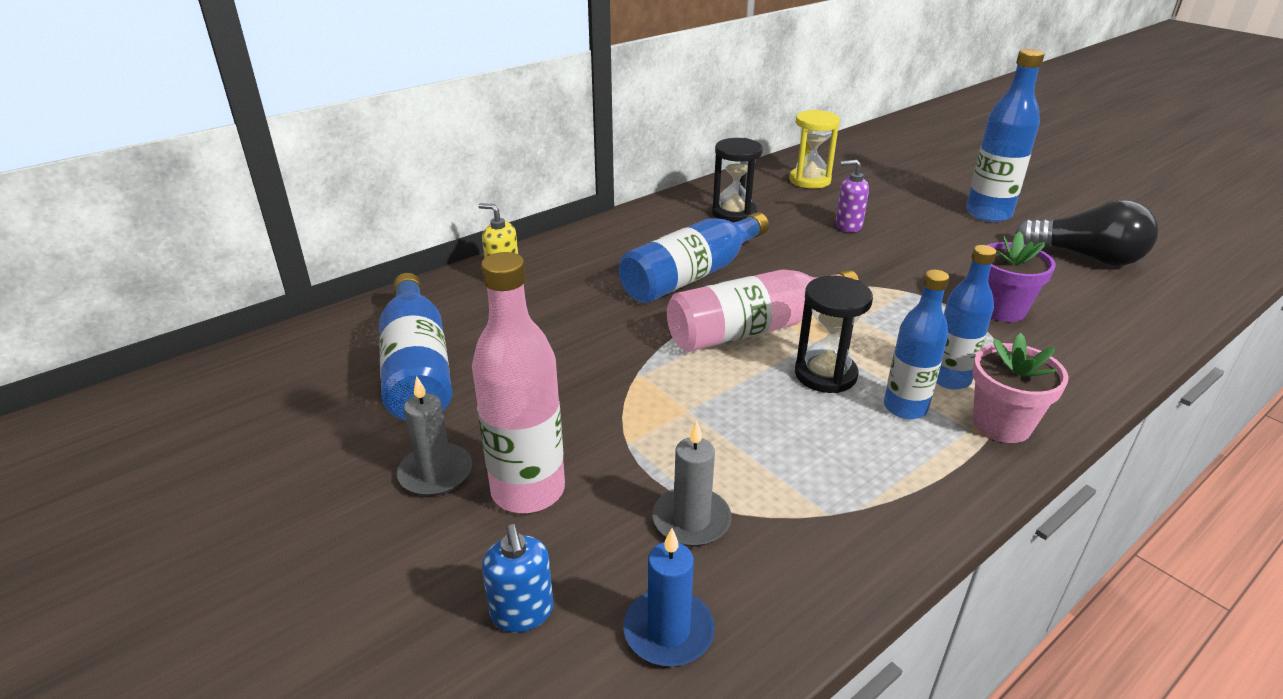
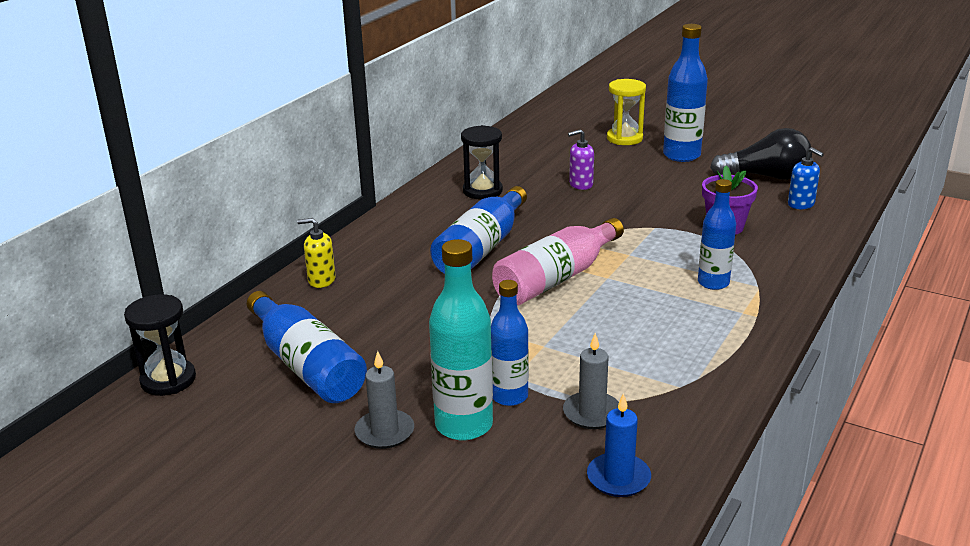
camera: 20 degrees left, 5 degrees down
(522, 612) = (515, 495): blue soap dispenser -> blue soap dispenser (801, 204)
(528, 490) = (464, 425): pink bottle -> turquoise bottle
(809, 180) = (528, 152): yellow hourglass -> yellow hourglass (624, 138)
(825, 374) = (627, 299): black hourglass -> black hourglass (168, 380)
(905, 408) = (693, 309): blue bottle -> blue bottle (509, 396)
(1001, 424) = (761, 305): pink flower pot -> none

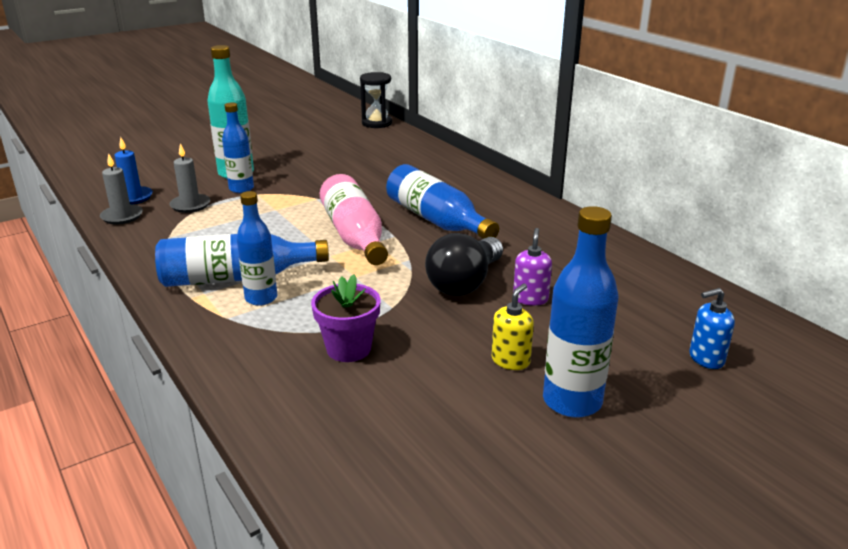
camera: 115 degrees right, 0 degrees up
(306, 365) = (348, 149): blue bottle -> blue bottle (237, 278)
(321, 280) = (446, 165): yellow soap dispenser -> yellow soap dispenser (510, 361)
(384, 432) = (260, 157): grey candle -> grey candle (122, 216)
(482, 191) = (554, 245): black hourglass -> none
(624, 138) = (663, 376): yellow hourglass -> none
(765, 176) = (447, 446): black light bulb -> black light bulb (465, 282)
(801, 204) = (343, 434): blue soap dispenser -> blue soap dispenser (706, 358)

